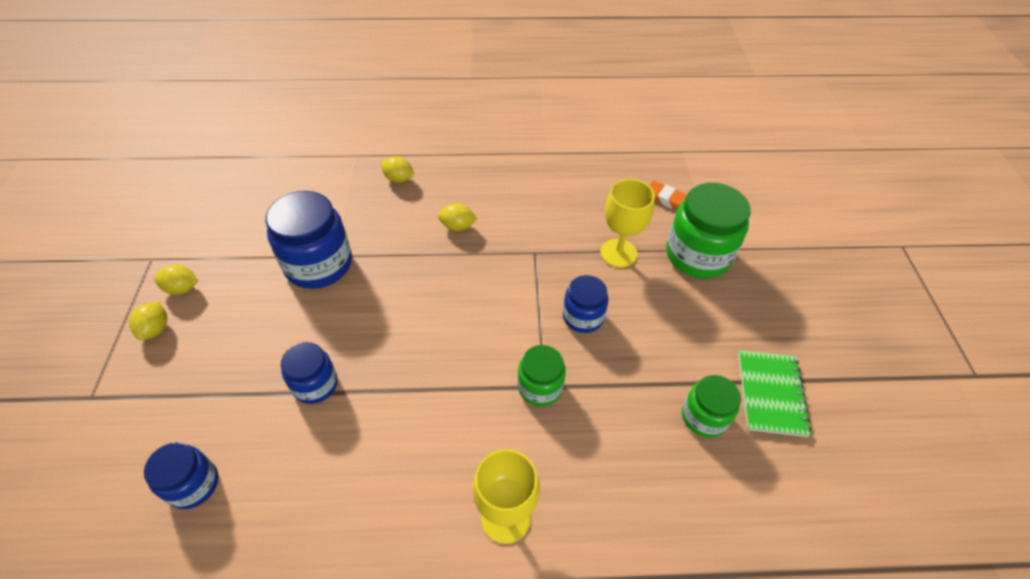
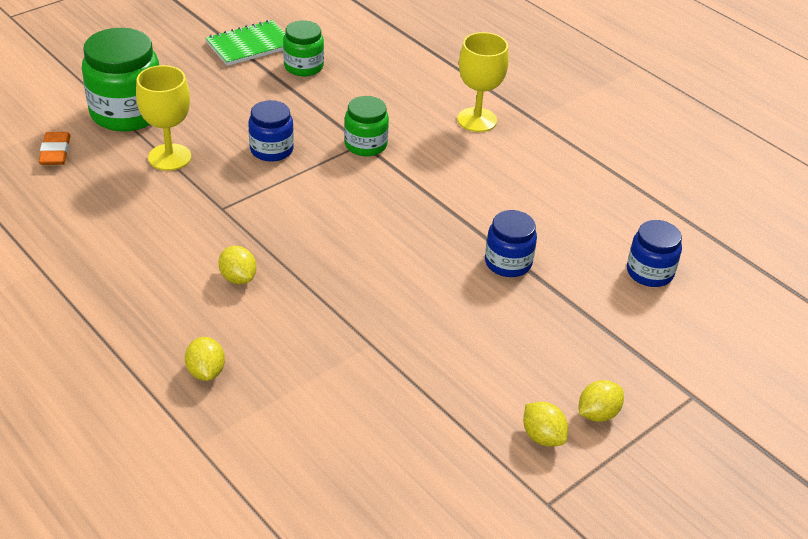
camera: 130 degrees left, 10 degrees down
(319, 264) = (397, 350): blue jar -> none

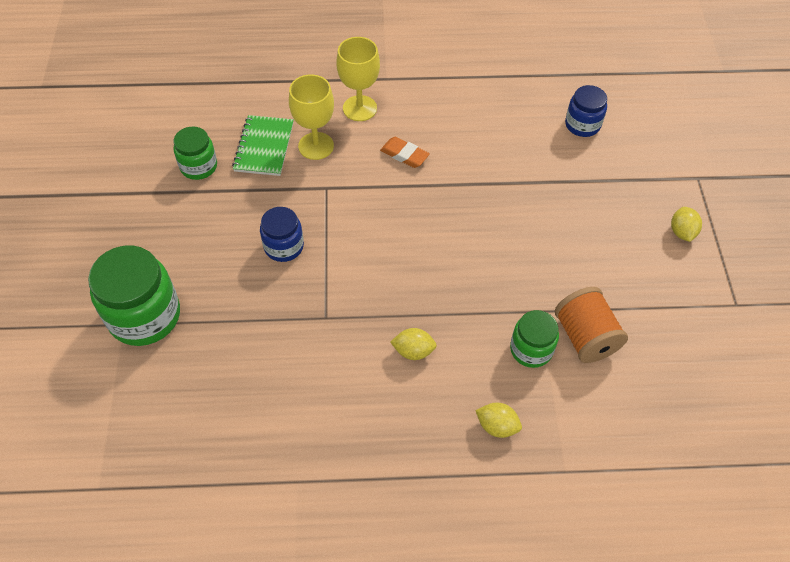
camera: 50 degrees left, 15 degrees up
(55, 152) = (151, 396): orange eraser -> orange eraser (404, 155)
(169, 157) = (232, 317): yellow goblet -> yellow goblet (316, 146)
(250, 45) = (135, 183): green notebook -> green notebook (264, 147)
(365, 145) = (330, 187): green jar -> green jar (531, 349)
(373, 392) = (585, 337): none -> orange spool
(508, 263) = (519, 188): blue jar -> none
(542, 436) = (682, 272): yellow lemon -> none

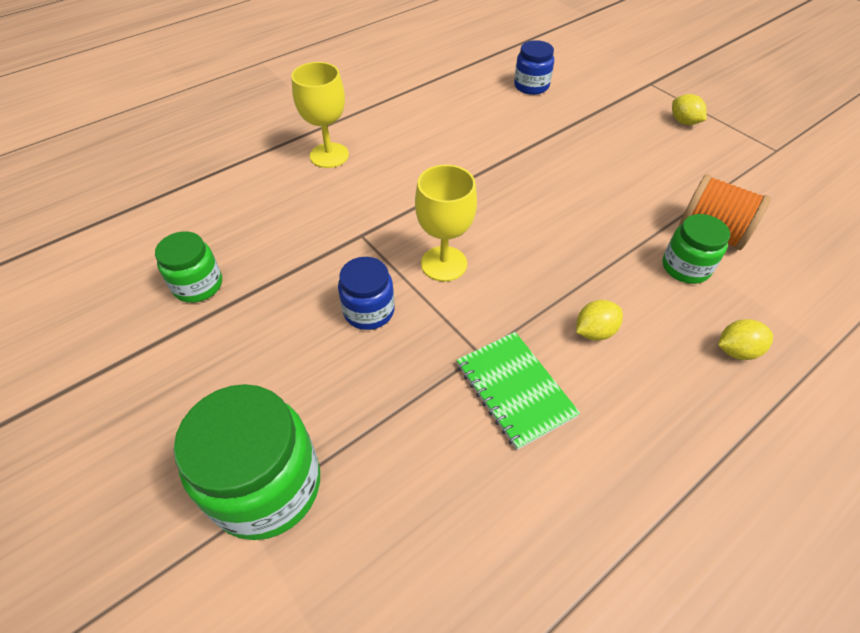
camera: 35 degrees left, 5 degrees down
(264, 147) = (260, 231): green notebook -> green notebook (515, 390)
(316, 146) = (315, 205): yellow goblet -> yellow goblet (444, 264)
(404, 155) = (409, 172): orange eraser -> none

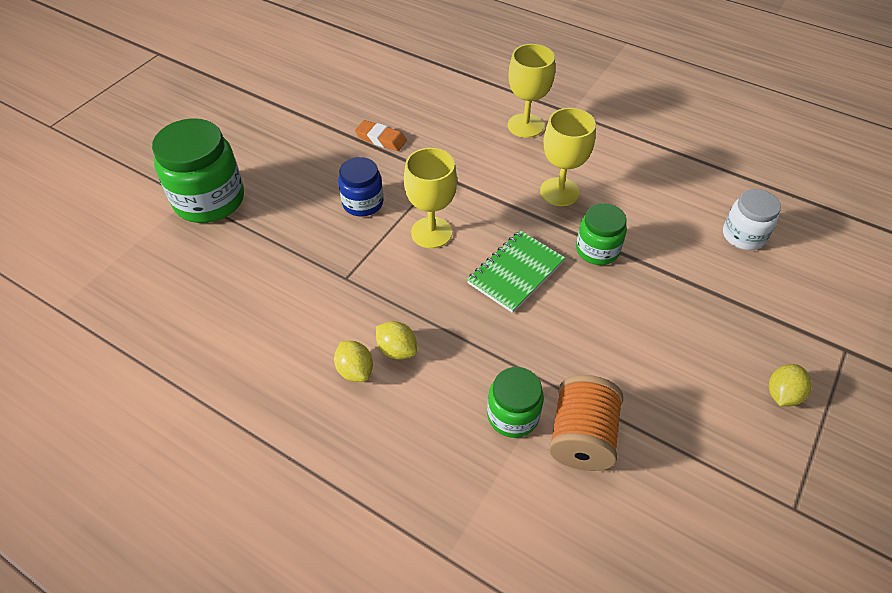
camera: 70 degrees right, 0 degrees up
(198, 285) = (351, 111): green jar -> green jar (597, 250)
(270, 269) = (381, 139): none -> orange eraser
(433, 161) = (559, 192): none -> yellow goblet
(515, 390) = (318, 307): green notebook -> green notebook (516, 272)
(531, 86) = (743, 235): blue jar -> white jar
(736, 350) = (416, 467): yellow lemon -> yellow lemon (355, 370)

